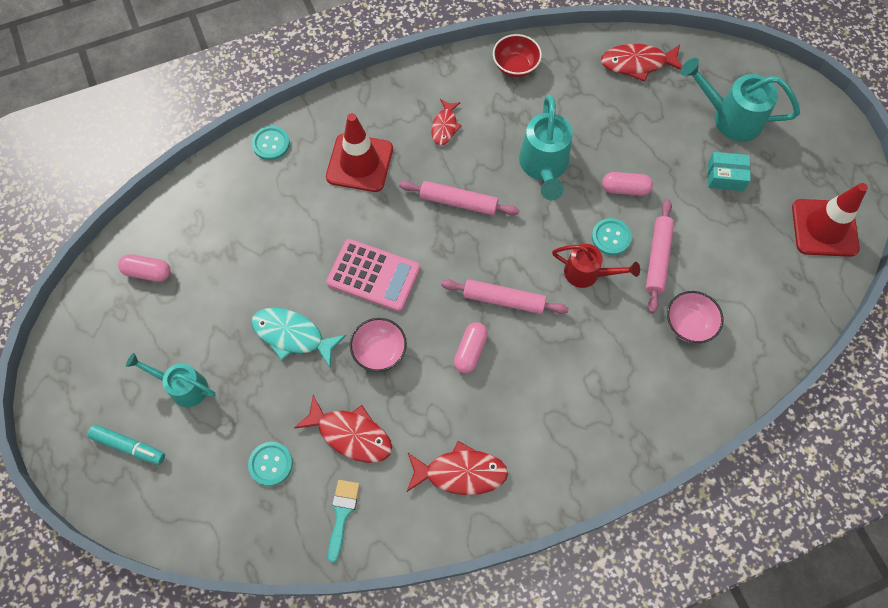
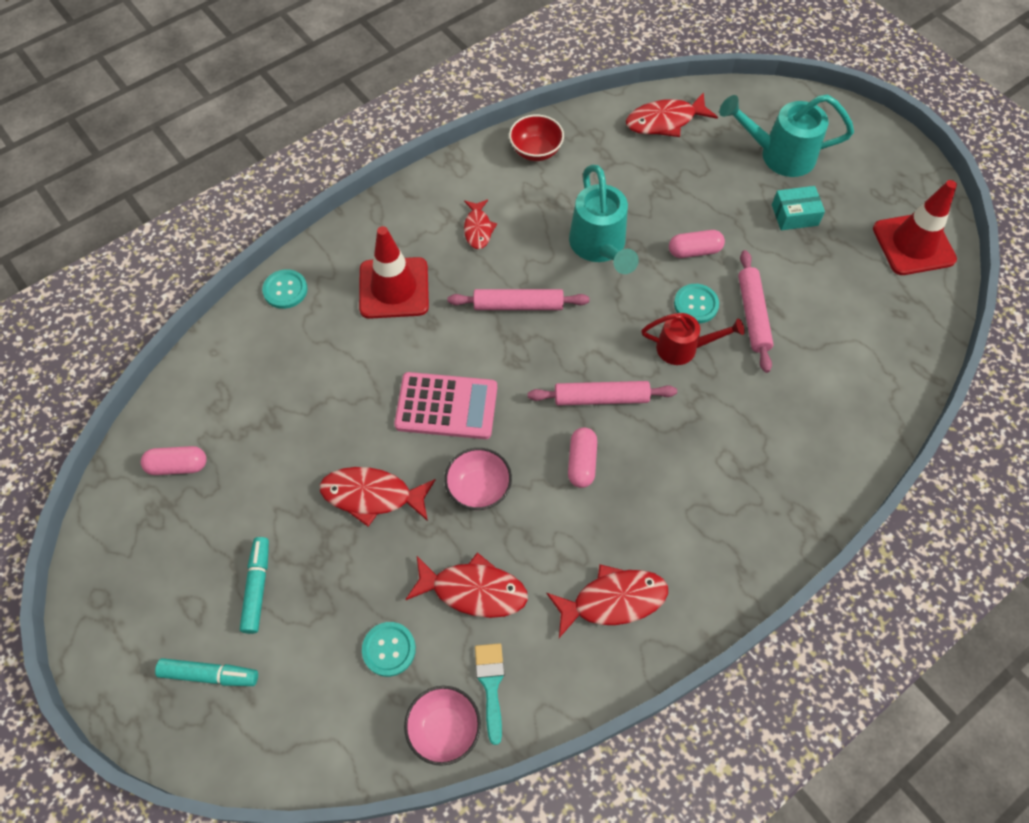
camera: 15 degrees left, 5 degrees down
(183, 387) = (257, 587): turquoise watering can -> turquoise marker
(293, 335) = (372, 495): turquoise fish -> red fish
(688, 324) = (809, 376): pink bowl -> pink bowl (444, 729)

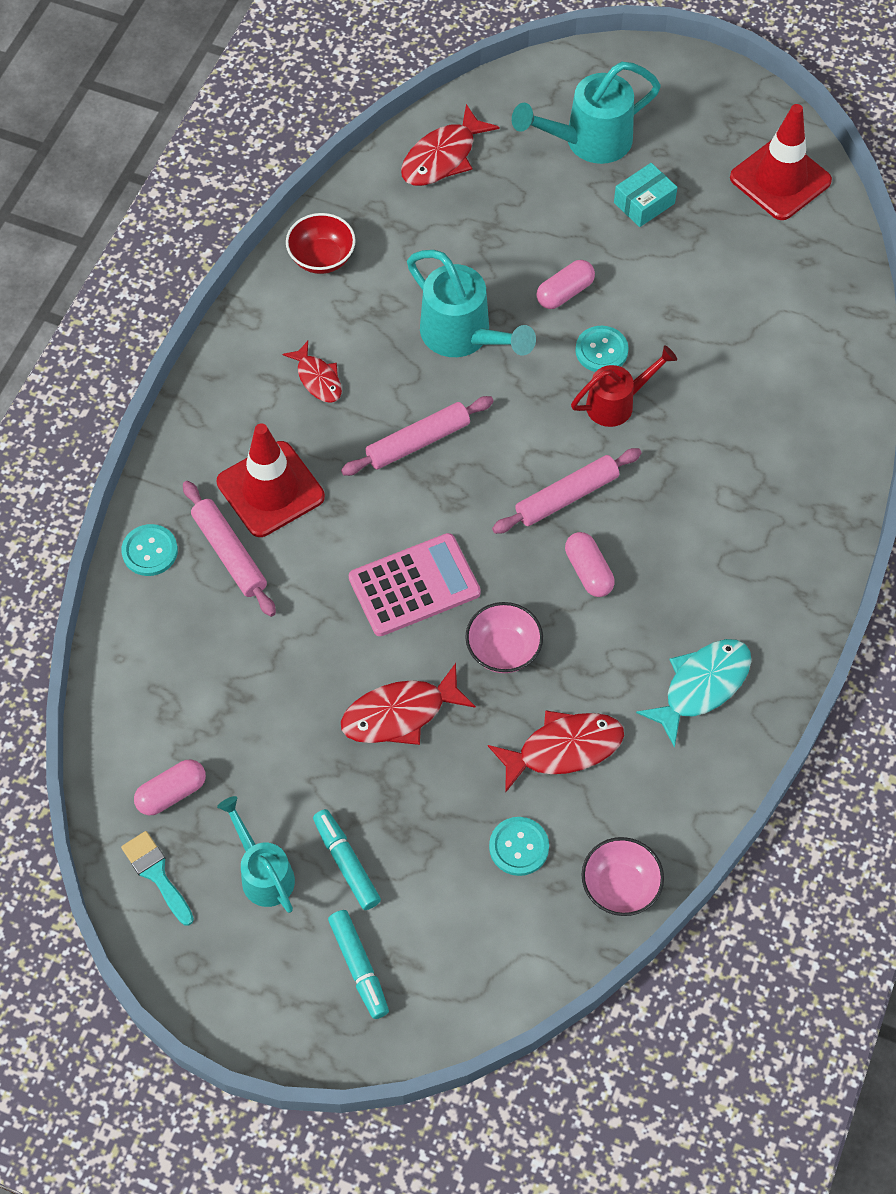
camera: 30 degrees left, 0 degrees up
(196, 561) = (263, 873): none -> turquoise watering can
(210, 674) = (359, 967): turquoise marker -> turquoise marker turned 90 degrees clockwise
(491, 685) = (637, 824): turquoise brush -> turquoise brush (157, 874)
(613, 600) = (701, 686): red fish -> turquoise fish
(753, 315) = (665, 334): pink rolling pin -> pink rolling pin (229, 553)

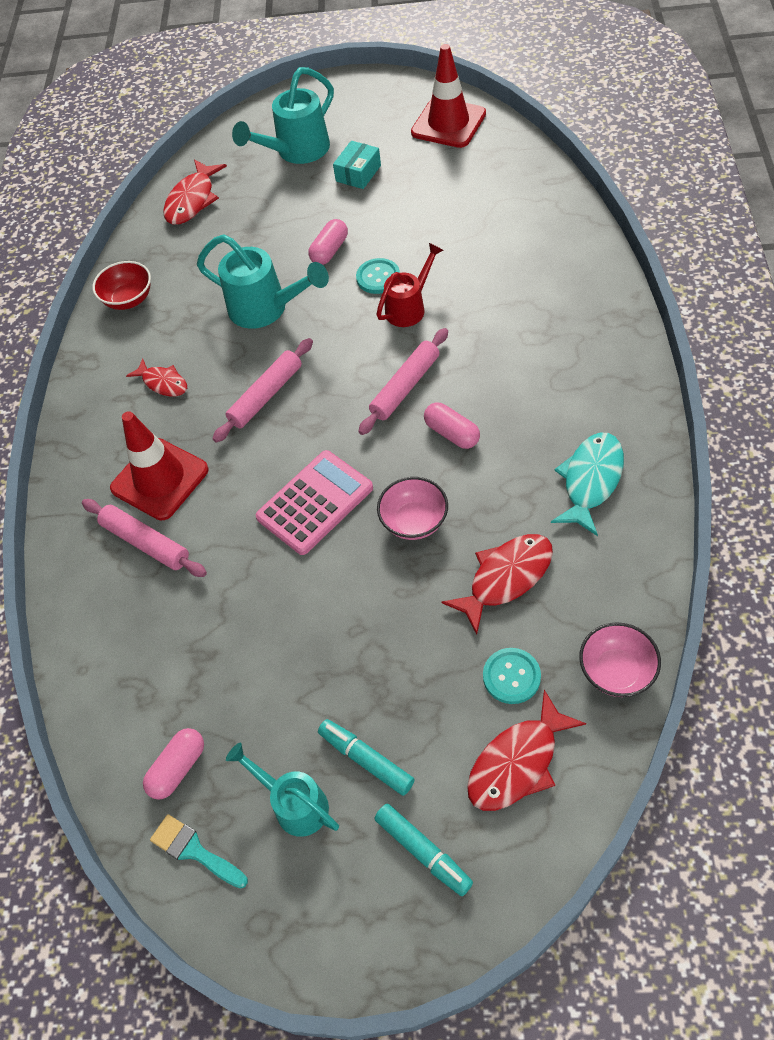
camera: 15 degrees left, 5 degrees down
(150, 551) = (75, 569): turquoise button -> none
(400, 714) = (352, 609): red fish -> red fish (518, 762)

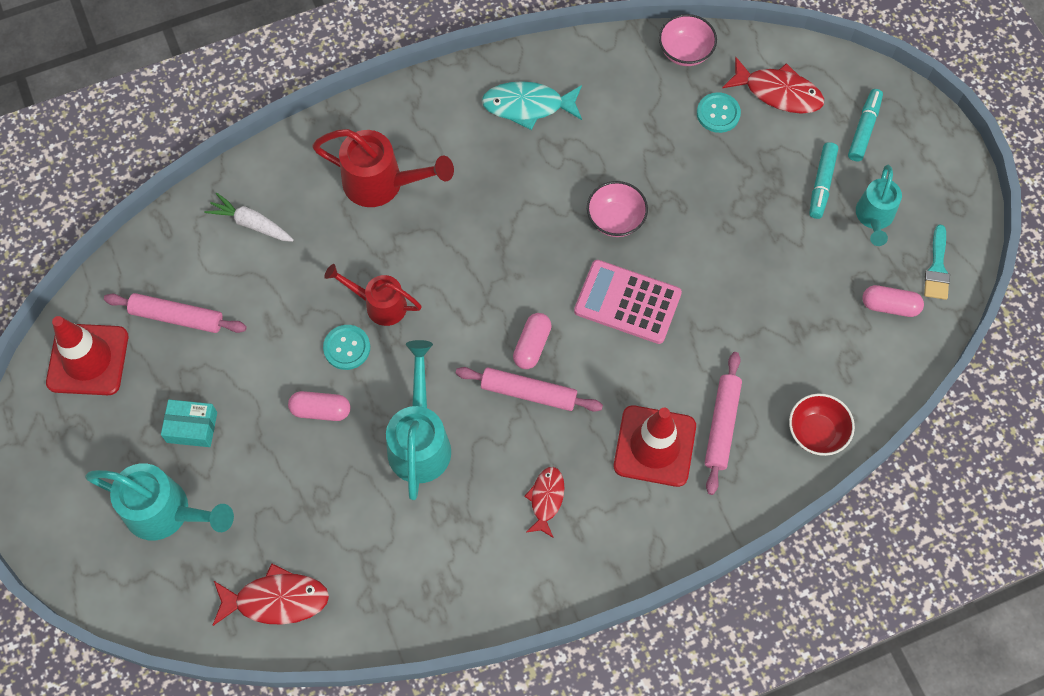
camera: 120 degrees left, 10 degrees up
(129, 299) = (448, 595): red bowl -> red bowl (816, 432)
(405, 387) = (478, 274): pink rolling pin -> pink rolling pin (177, 317)
(452, 433) = (516, 220): pink capsule -> pink capsule (532, 345)
(505, 578) = (640, 140): red fish -> none
(534, 235) = (251, 223): none -> white carrot
(539, 335) = (382, 184): none -> red watering can

